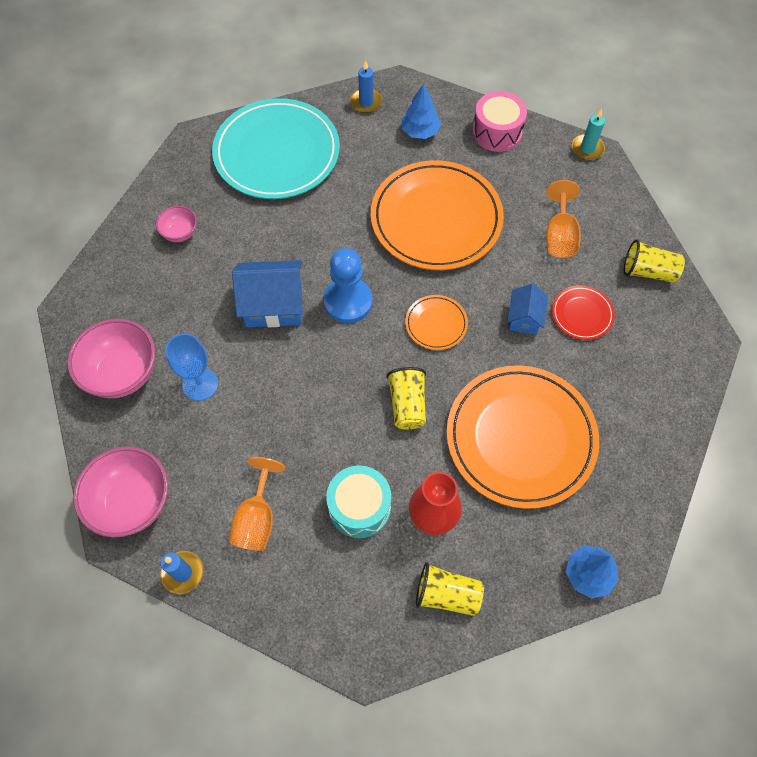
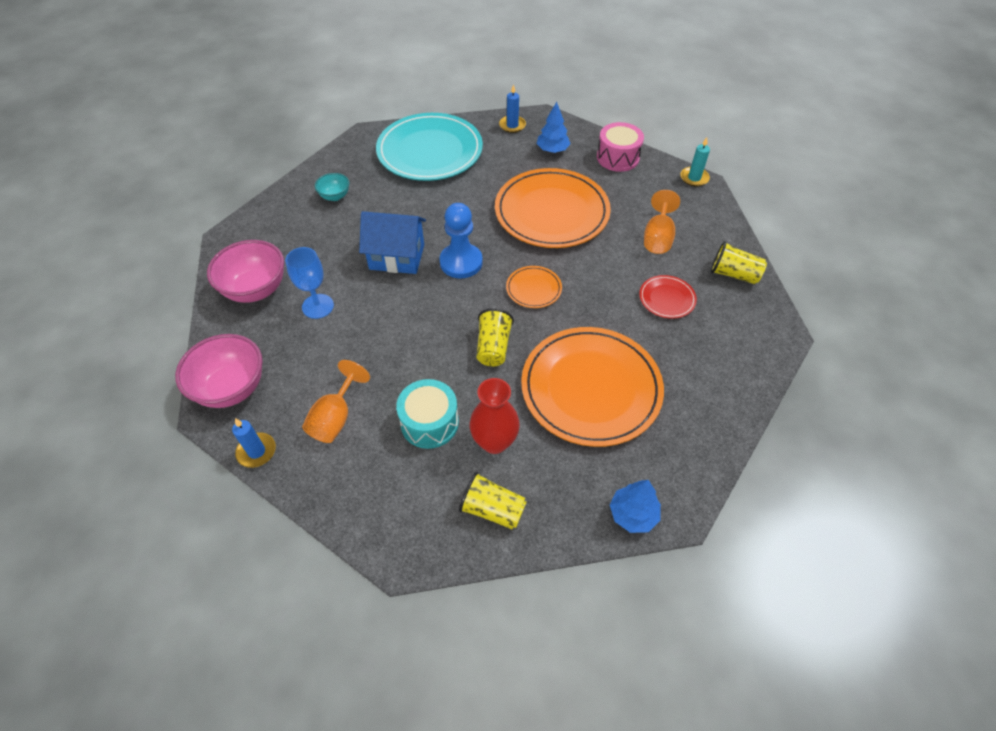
camera: 10 degrees right, 10 degrees down
(180, 233) = (335, 196): pink bowl -> turquoise bowl
(524, 318) = (613, 295): blue house -> none

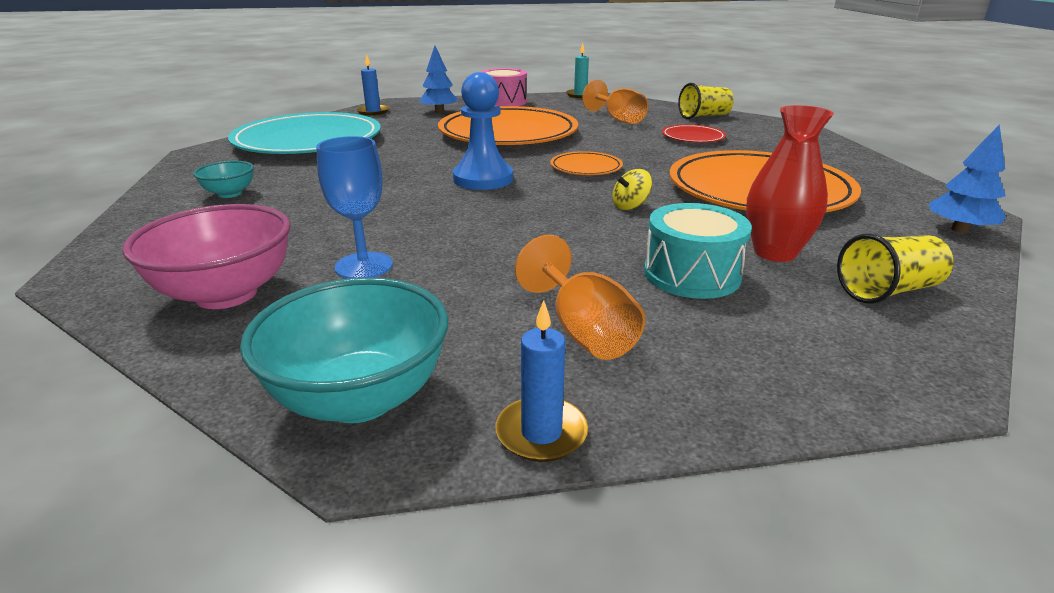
camera: 45 degrees left, 25 degrees down
(231, 388) = (359, 398): pink bowl -> turquoise bowl
(397, 257) = (401, 200): blue house -> none
(493, 347) = (630, 206): yellow cup -> yellow spinning top

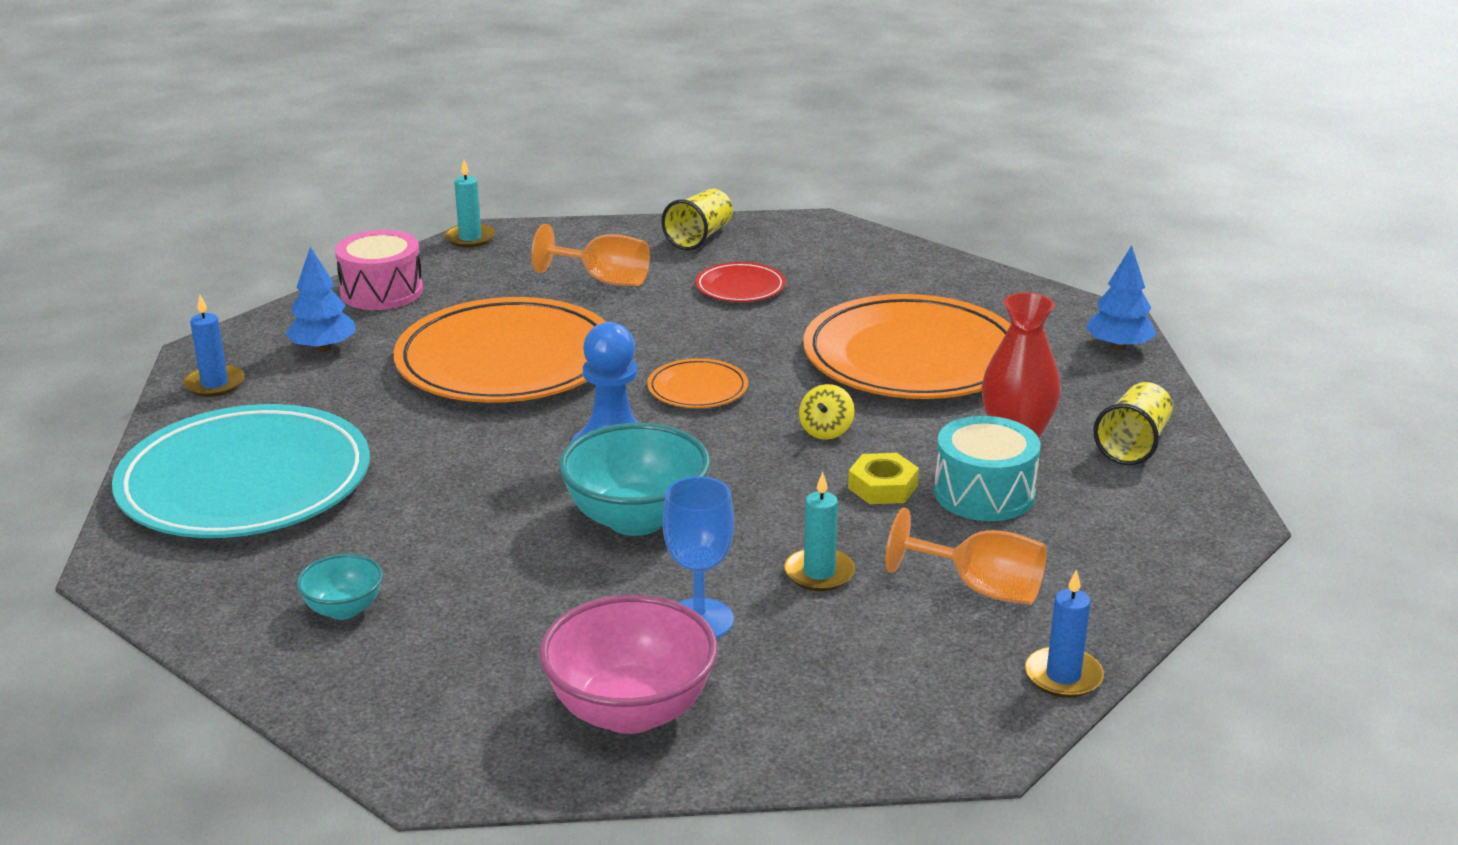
camera: 40 degrees left, 0 degrees up
(359, 398) = (914, 722): turquoise bowl -> turquoise bowl (636, 519)
(484, 272) = (819, 573): none -> turquoise candle
(617, 244) = (882, 487): none -> yellow nut

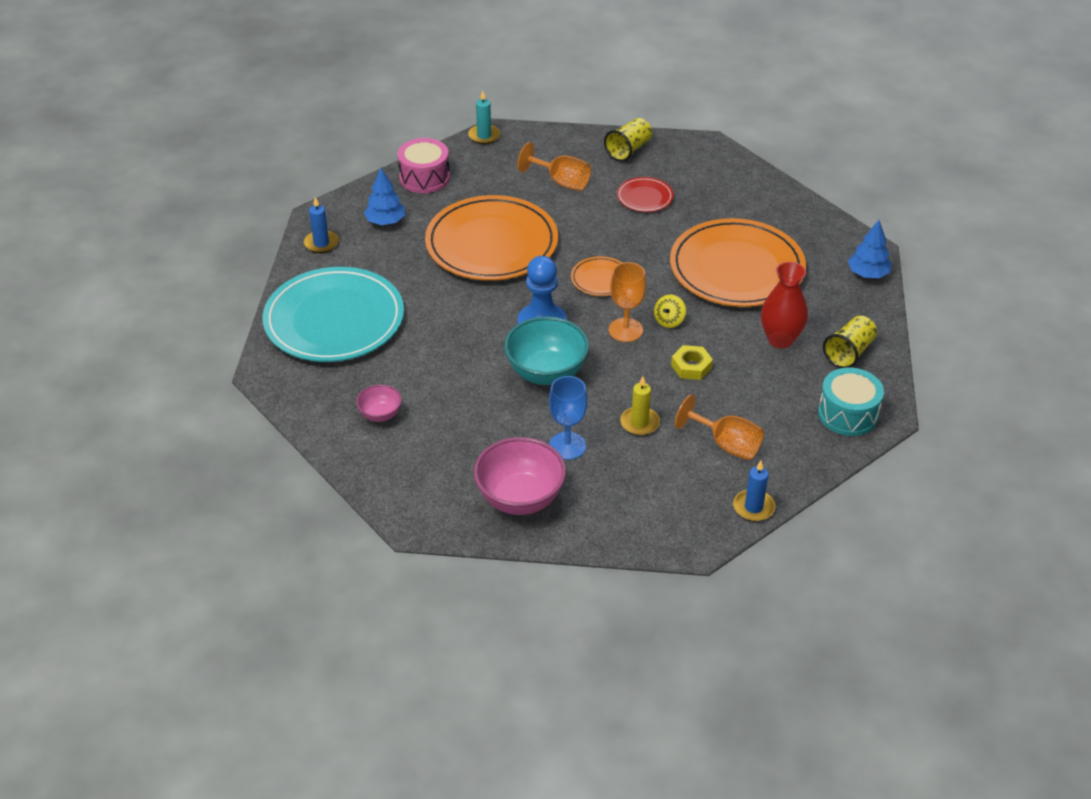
camera: 10 degrees right, 15 degrees up
(344, 609) = (380, 415): turquoise bowl -> pink bowl
(757, 449) = (625, 330): none -> orange goblet
(819, 573) = (639, 423): turquoise candle -> yellow candle
(984, 493) = (748, 378): turquoise drum -> turquoise drum (848, 414)

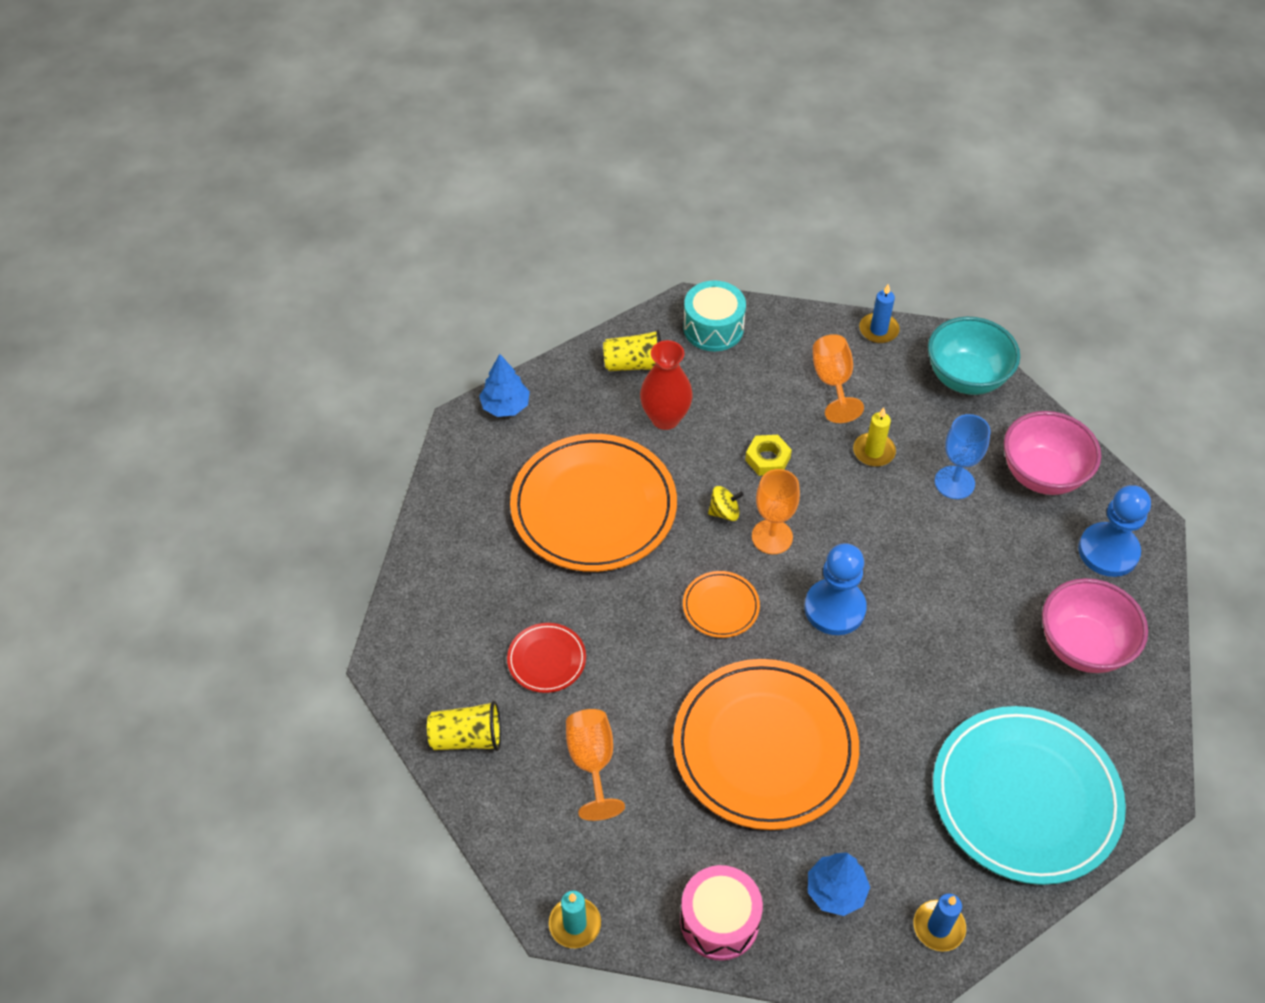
camera: 130 degrees left, 10 degrees up
(380, 415) = (1083, 646): pink bowl -> pink bowl, size x1.91
(423, 483) = (1108, 551): none -> blue pawn
(546, 373) = (891, 558): turquoise bowl -> turquoise bowl (966, 377)

